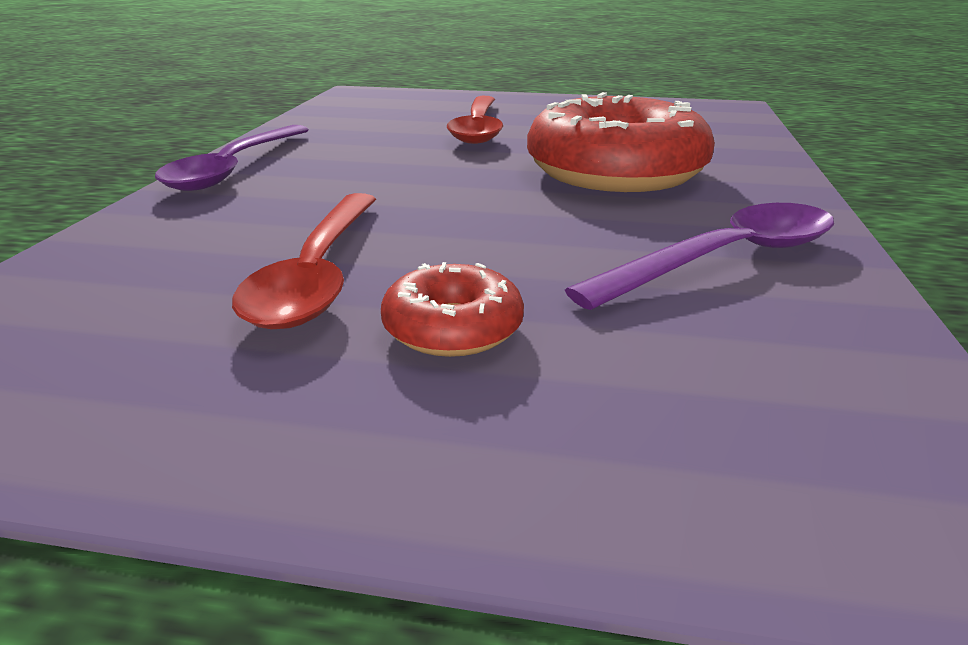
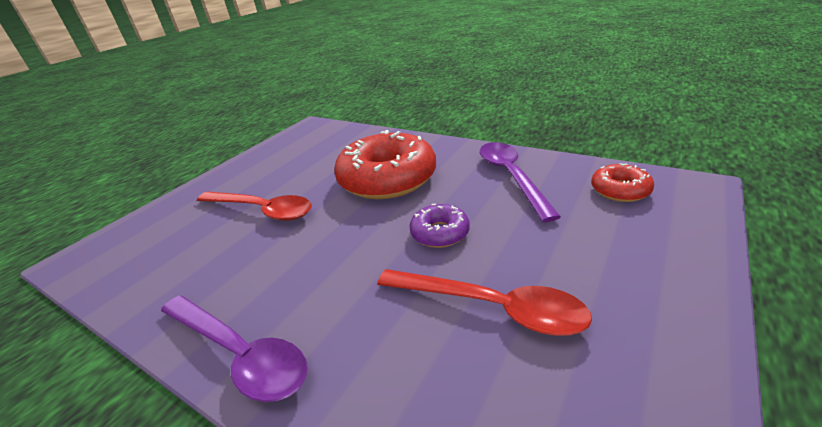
camera: 65 degrees left, 5 degrees up
(453, 328) = (567, 262): red donut -> red donut (620, 190)
(485, 223) = (440, 233): none -> purple donut

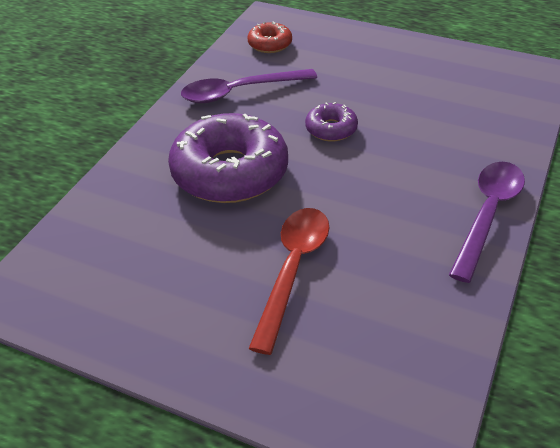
camera: 100 degrees left, 10 degrees up
(387, 179) = (230, 172): red donut -> purple donut
(490, 307) = (410, 104): red spoon -> none

